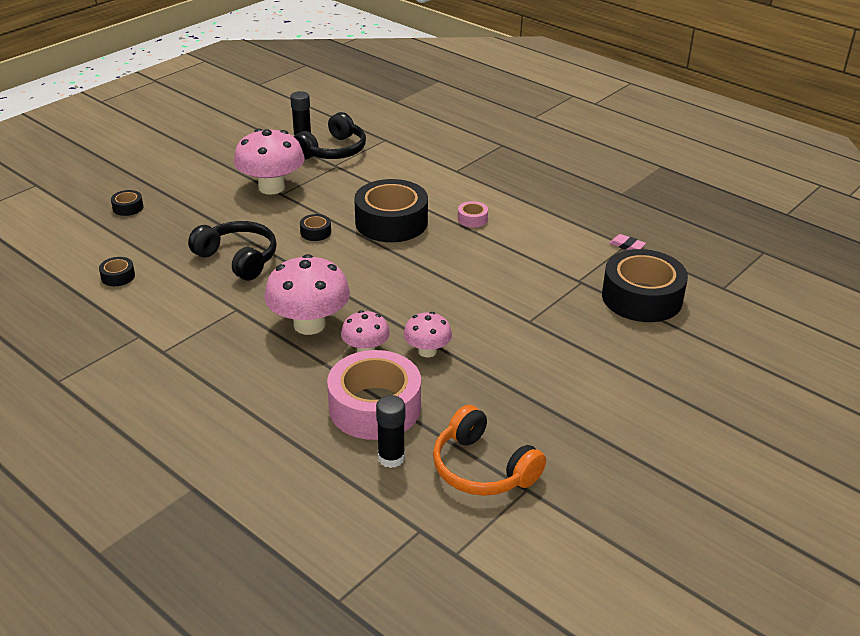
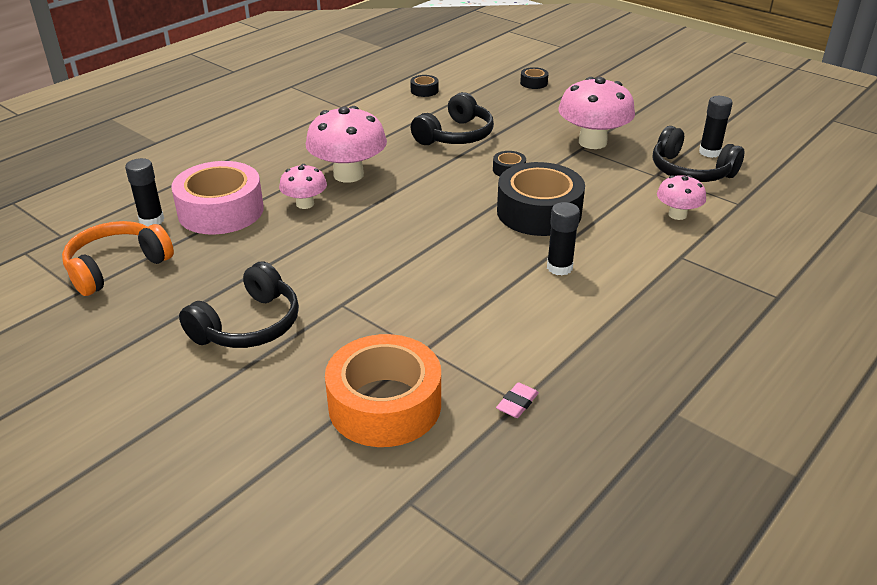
camera: 90 degrees right, 0 degrees up
(427, 351) = (297, 237): pink mushroom -> pink mushroom (677, 215)
(472, 219) = (559, 267): pink tape -> black glue stick
(564, 368) = (249, 325): none -> black headphones
(642, 297) = (385, 405): black tape -> orange tape

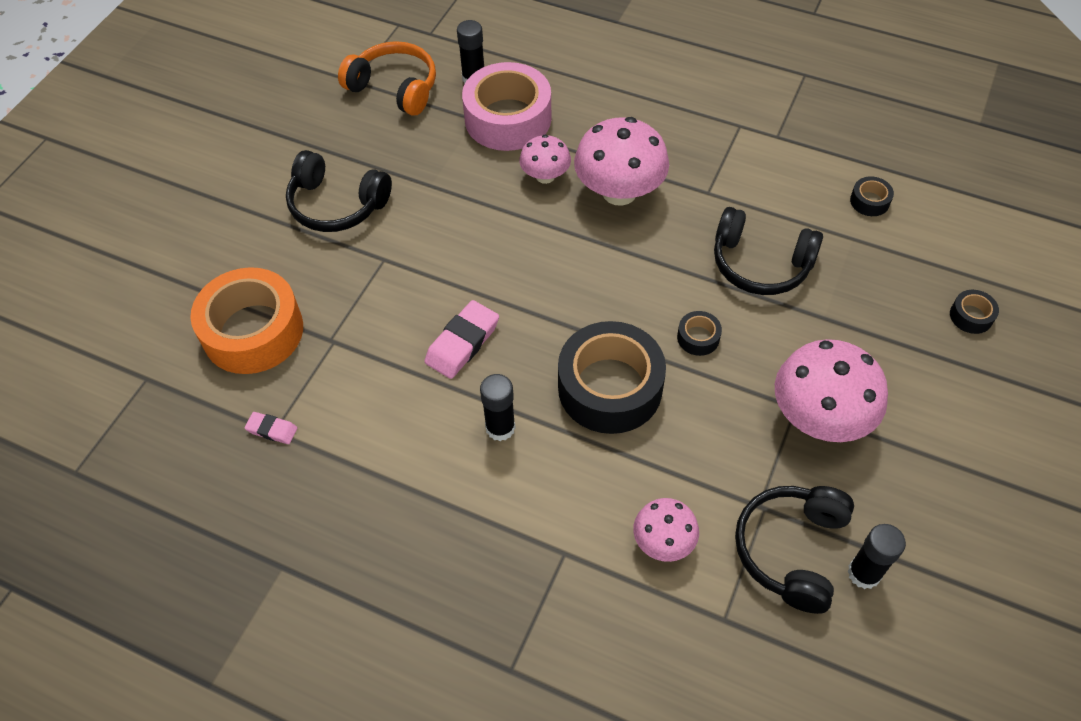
camera: 75 degrees right, 20 degrees up
(464, 273) = (462, 343): none -> pink eraser

